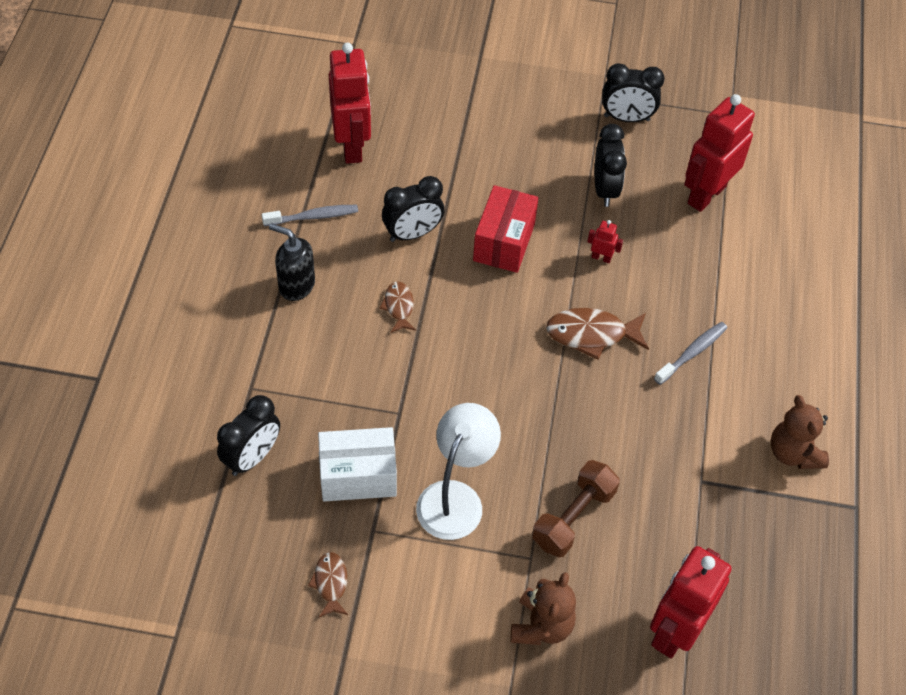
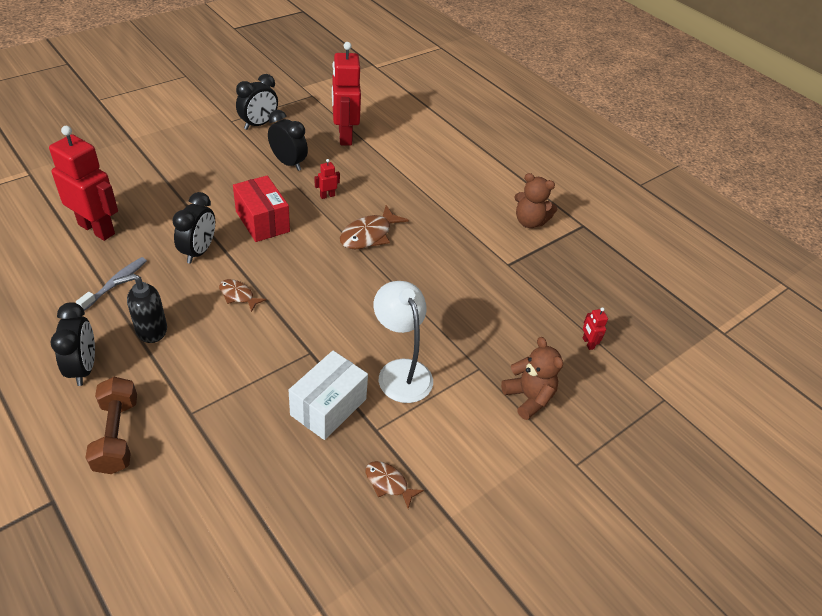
camera: 50 degrees left, 10 degrees down
(252, 457) = (243, 454): black clock -> black clock (83, 368)
(573, 517) = (474, 330): brown dumbbell -> brown dumbbell (117, 435)
(675, 631) = (588, 343): red robot -> red robot, size x0.41
(692, 352) = (429, 210): grey toothbrush -> none

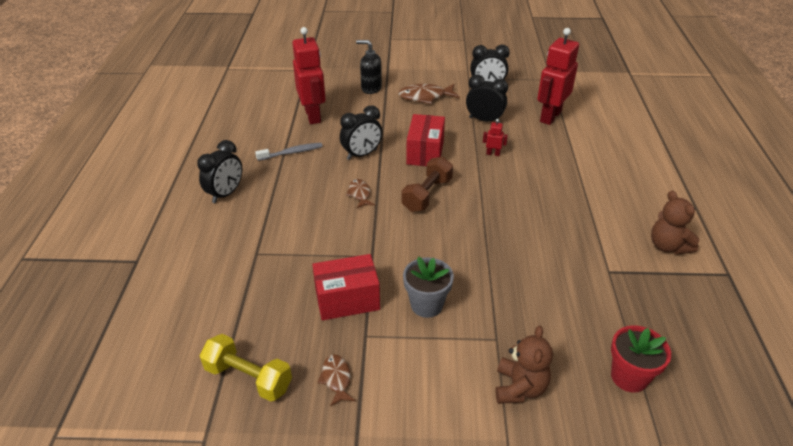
camera: 45 degrees right, 5 degrees down
(117, 435) = (204, 243): brown dumbbell -> brown dumbbell (427, 195)
(151, 330) = (284, 190): black soap dispenser -> black soap dispenser (371, 88)
(288, 163) = (484, 120): black clock -> black clock turned 60 degrees counterclockwise
(310, 535) = (248, 378): none -> yellow dumbbell
(328, 407) = (347, 300): white box -> red box
(369, 235) = (499, 195): brown fish -> brown fish (425, 97)
(401, 371) = (426, 305): white lamp -> grey flower pot
(588, 343) = (629, 377): red robot -> red flower pot

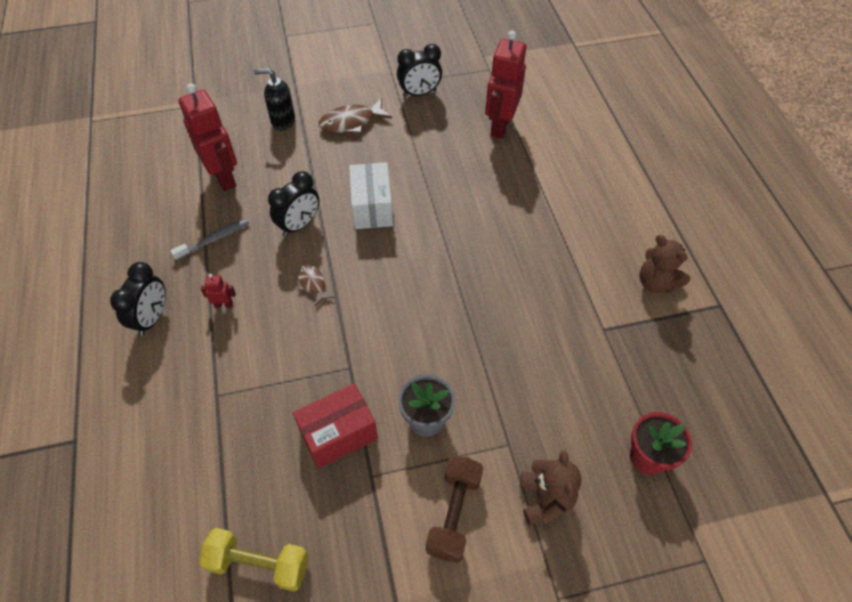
camera: 15 degrees left, 15 degrees up
(336, 379) = (355, 539): brown fish -> none
(425, 152) = (372, 207): red box -> white box
(427, 195) = (389, 268): brown dumbbell -> brown dumbbell (454, 513)
(484, 120) = (428, 146): black clock -> none
(493, 154) = (449, 193): red robot -> red robot (224, 305)

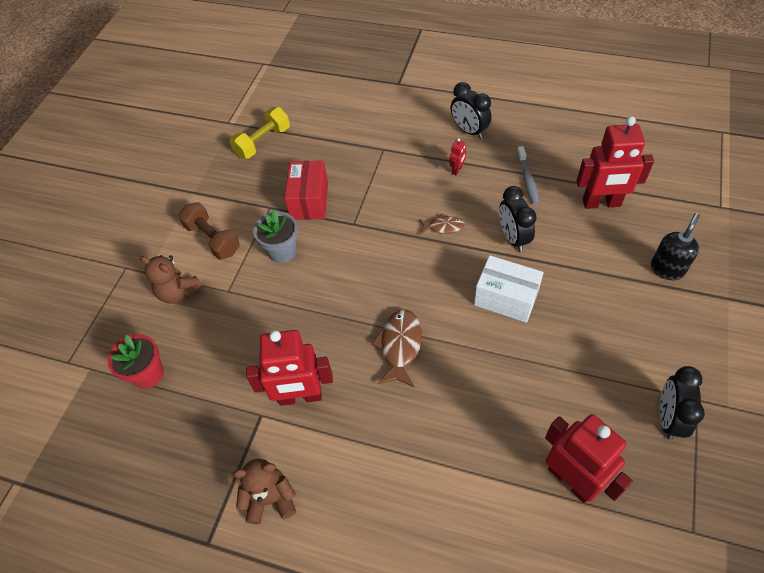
camera: 125 degrees right, 0 degrees up
(351, 122) = (640, 327): brown fish -> brown fish (400, 346)
(566, 309) = (300, 397): none -> red robot

